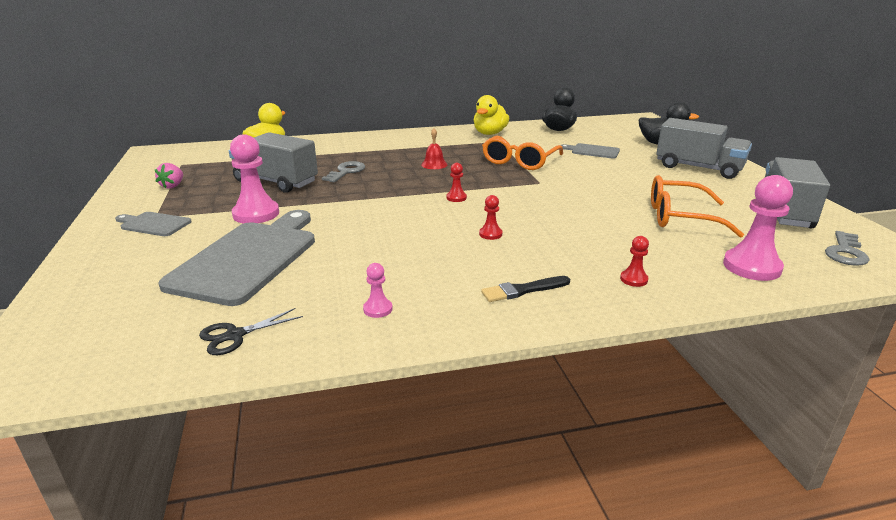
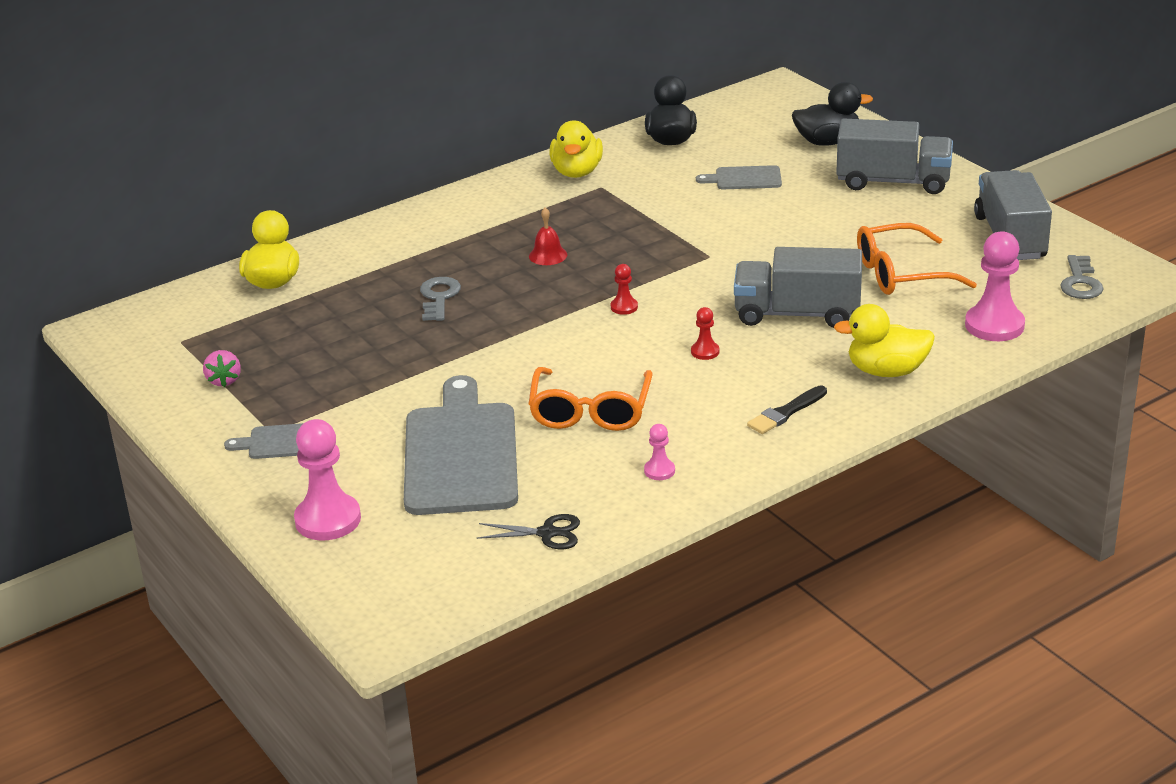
camera: 20 degrees left, 5 degrees up
(235, 335) = (547, 533): black scissors -> black scissors turned 120 degrees counterclockwise
(256, 214) = (396, 394): pink pawn -> pink pawn (328, 520)
(276, 182) = (360, 338): grey truck -> grey truck (797, 314)
(520, 161) = (659, 222): orange glasses -> orange glasses (590, 411)
(633, 279) = (886, 371): red pawn -> yellow duck

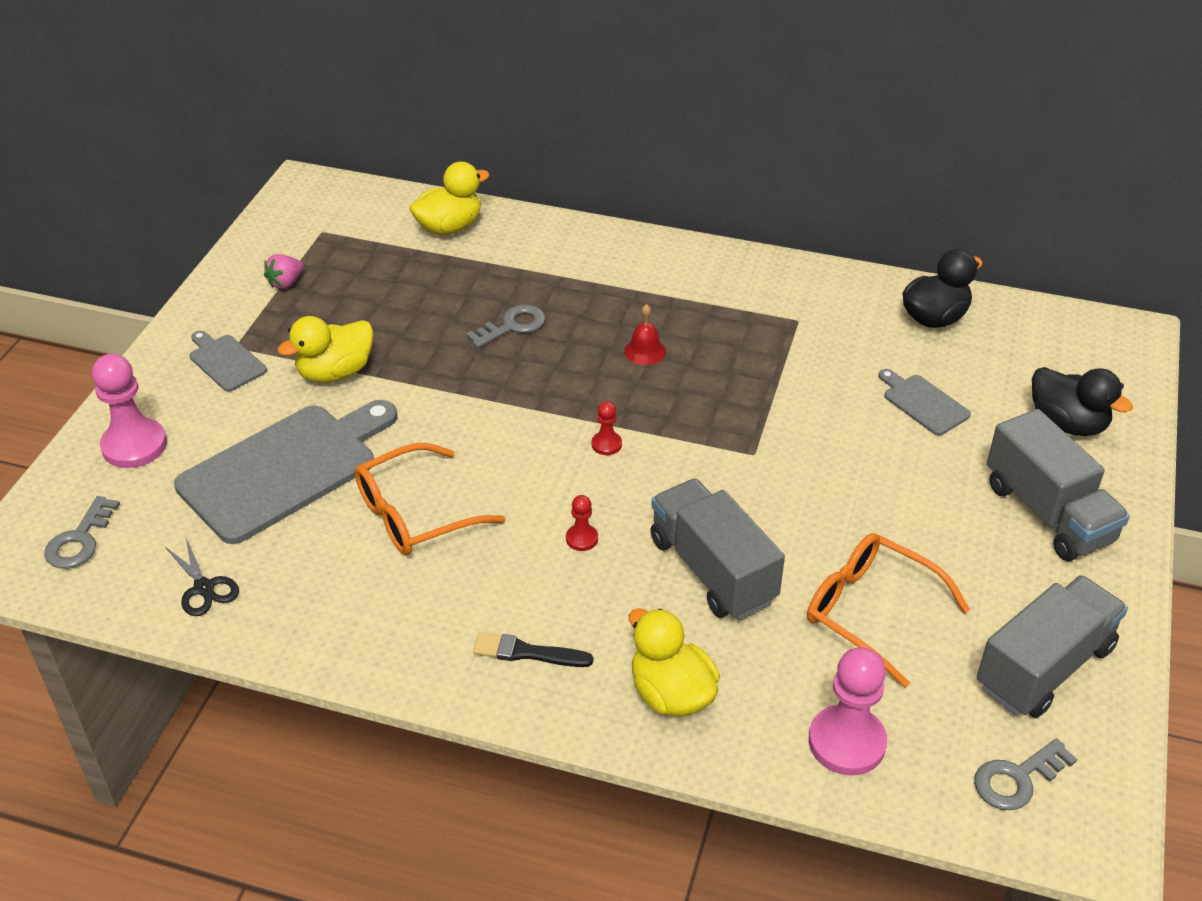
camera: 50 degrees right, 10 degrees up
(410, 581) = (80, 540): none -> grey key
(577, 172) = (805, 292): yellow duck -> yellow duck (335, 372)
(659, 471) = (355, 611): pink pawn -> none

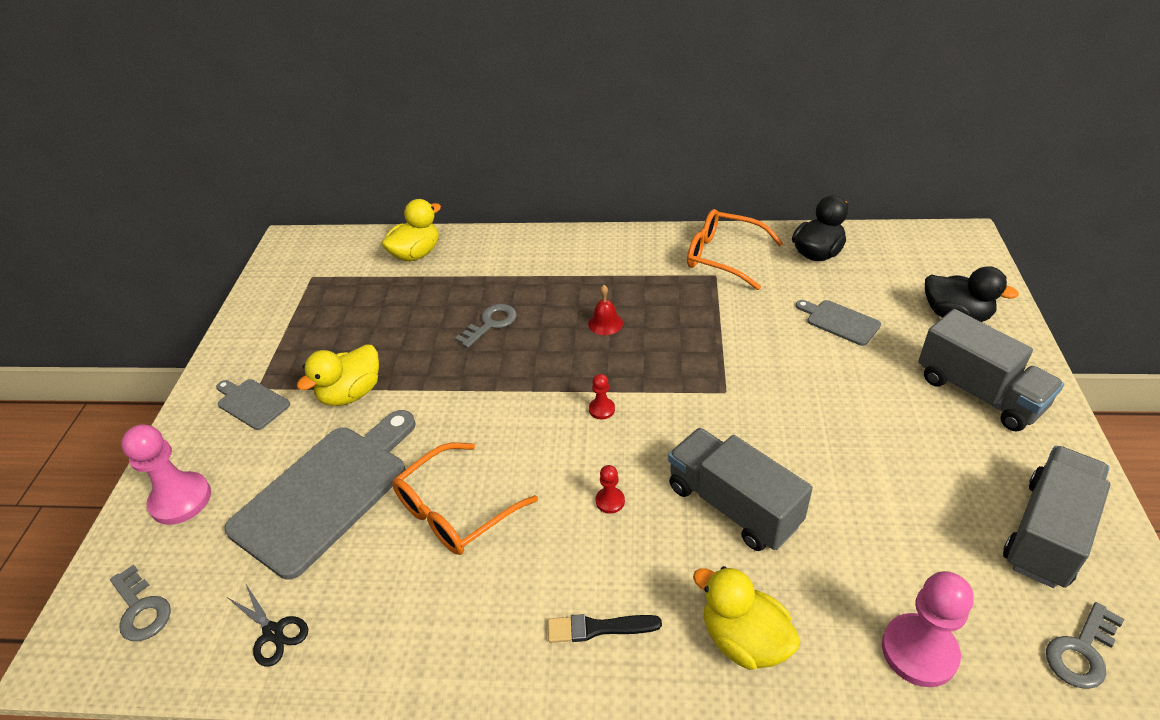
camera: 10 degrees left, 0 degrees up
(80, 540) = (141, 609): grey key -> grey key turned 45 degrees counterclockwise
(285, 283) = (290, 324): pink strawberry -> none
(871, 612) = (881, 514): orange glasses -> orange glasses (723, 256)

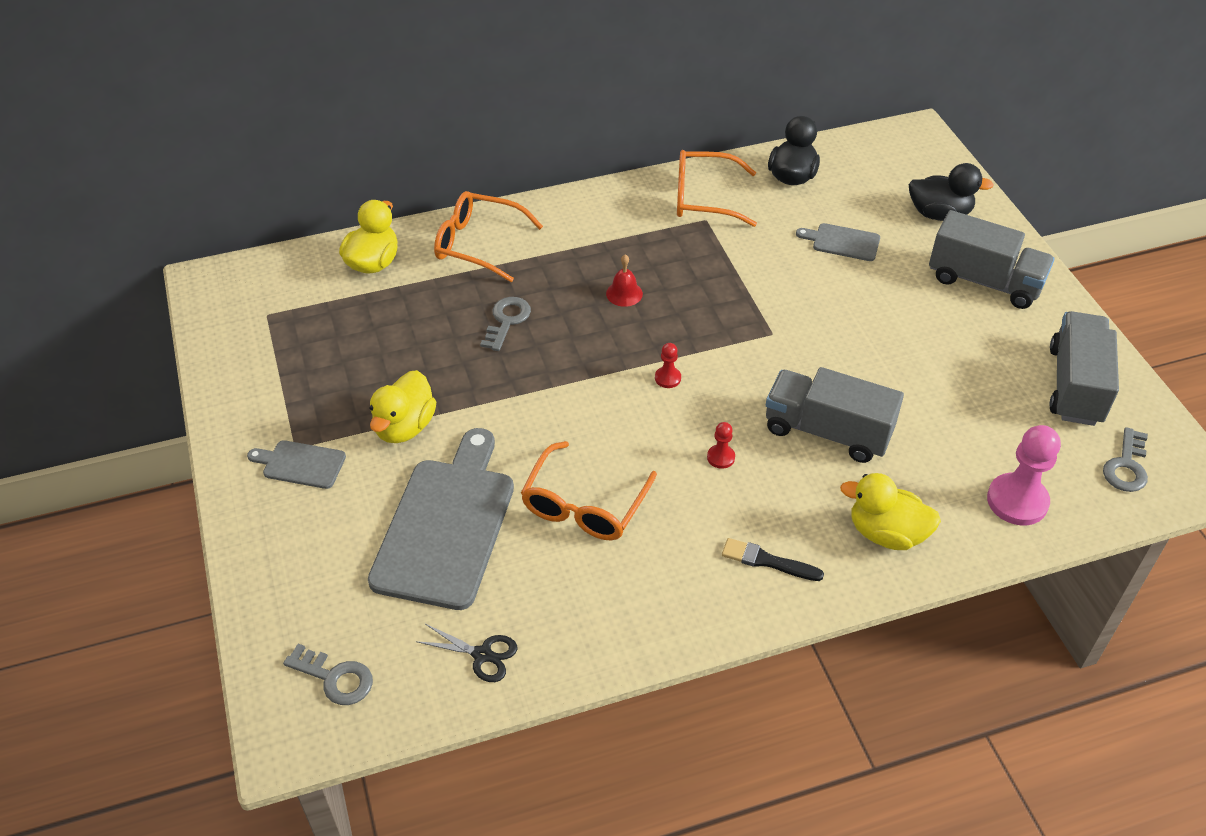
camera: 25 degrees left, 5 degrees up
(181, 500) = (297, 575): pink pawn -> none
(507, 256) = (478, 244): none -> orange glasses
(598, 628) = (767, 561): black brush -> black brush turned 45 degrees clockwise

